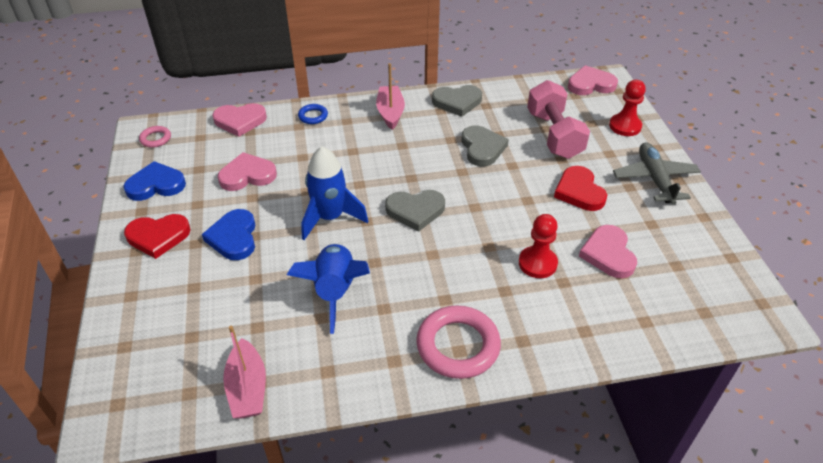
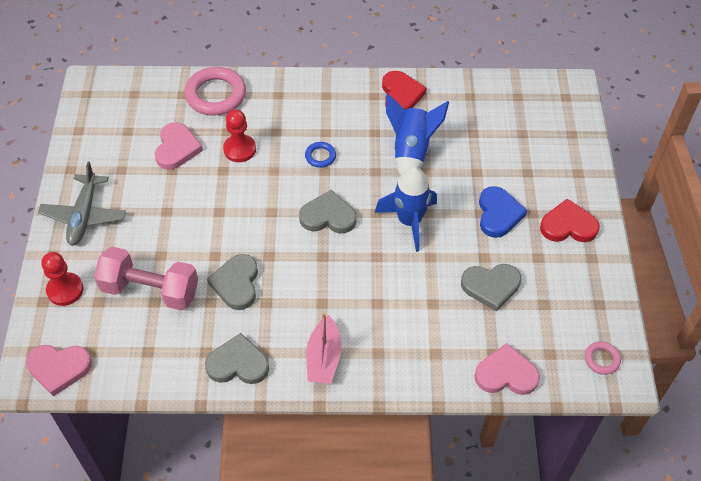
camera: 170 degrees left, 10 degrees up
(156, 185) = (585, 288): blue heart -> none
(247, 175) = (491, 286): pink heart -> grey heart
(247, 388) = (477, 93): pink boat -> none
(313, 116) = (417, 368): blue ring -> blue ring (320, 156)
(458, 345) = (326, 98): pink ring -> pink ring (215, 95)
(554, 135) = (150, 290): pink dumbbell -> pink dumbbell turned 75 degrees counterclockwise
(579, 191) = (165, 213): red heart -> red heart (401, 94)

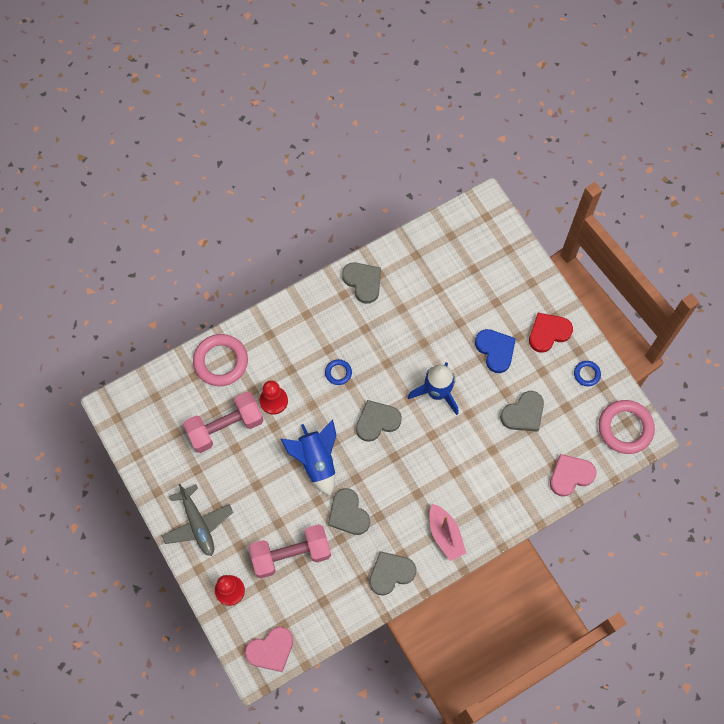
camera: 30 degrees left, 15 degrees up
(177, 148) = (225, 427): pink heart -> pink dumbbell
(401, 94) = (363, 282): red heart -> grey heart
(411, 151) = (402, 330): blue rocket -> blue rocket (316, 461)
(588, 284) = (586, 374): none -> blue ring
(601, 359) = (625, 428): pink ring -> pink ring, size x2.04

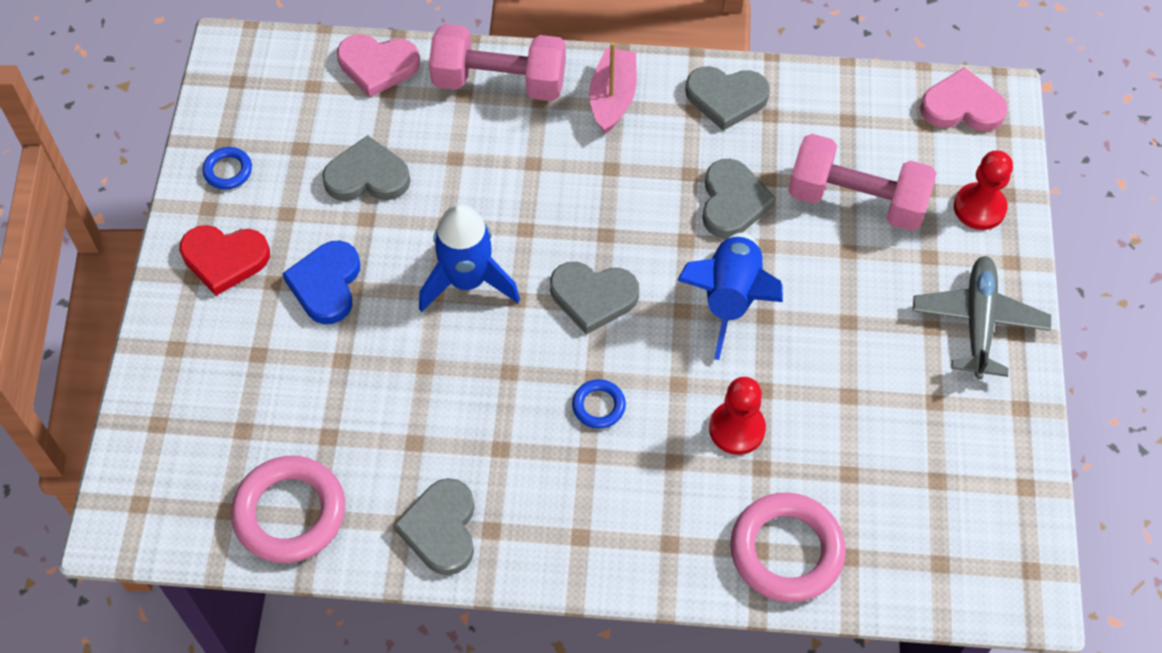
camera: 145 degrees left, 10 degrees down
(225, 427) = (845, 438): pink dumbbell -> pink dumbbell (499, 82)
(625, 428) = (247, 75): pink ring -> pink ring (290, 513)

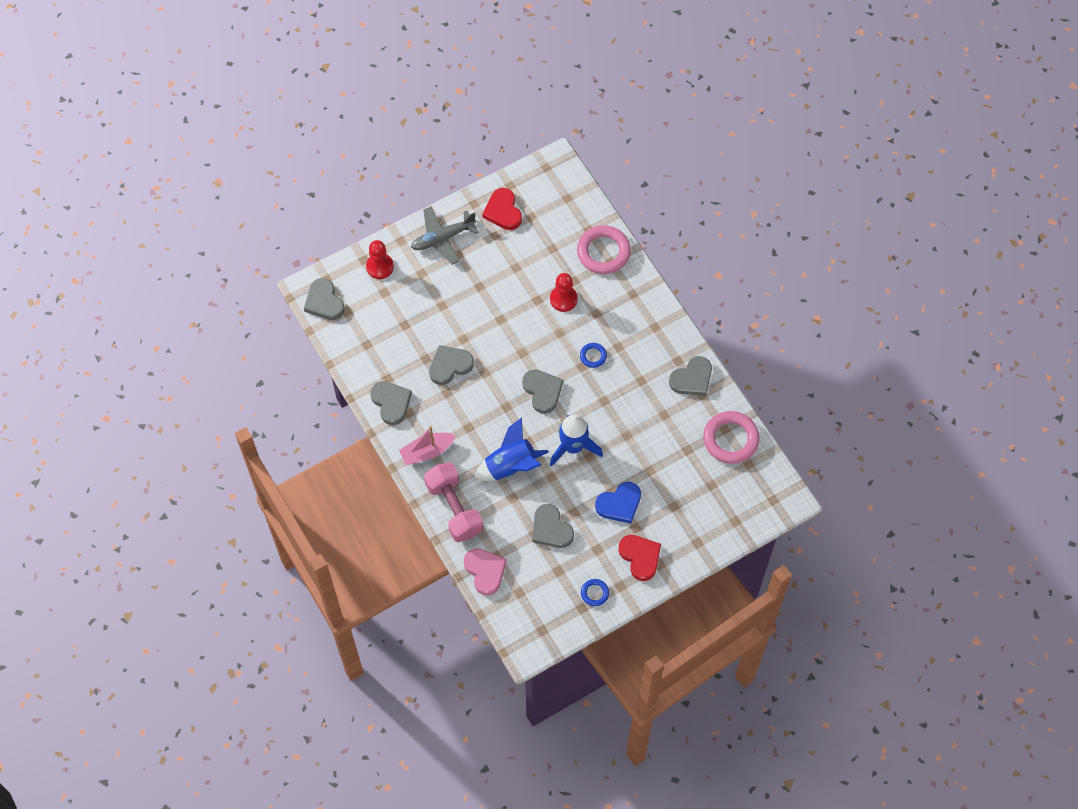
camera: 125 degrees left, 5 degrees up
(730, 299) = (502, 337): blue rocket -> blue rocket (511, 466)
(856, 200) = (411, 317): pink dumbbell -> none
(962, 106) = (324, 302): pink heart -> grey heart
(976, 443) = (503, 211): none -> red heart

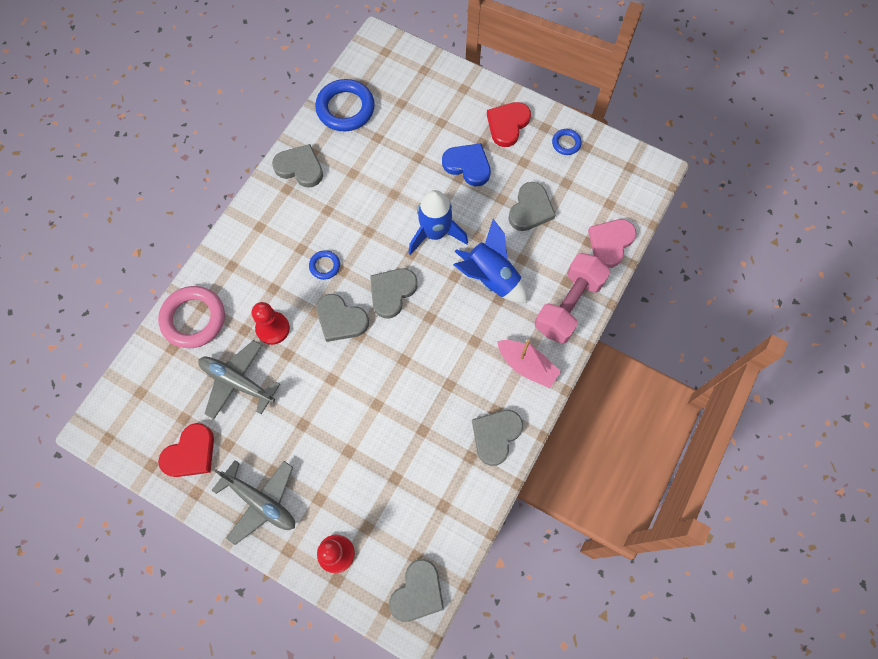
camera: 120 degrees left, 5 degrees up
(450, 365) = (416, 400): grey heart -> grey heart (341, 320)
(536, 259) = (237, 382): none -> grey plane
(730, 439) = (345, 108): pink ring -> blue ring

